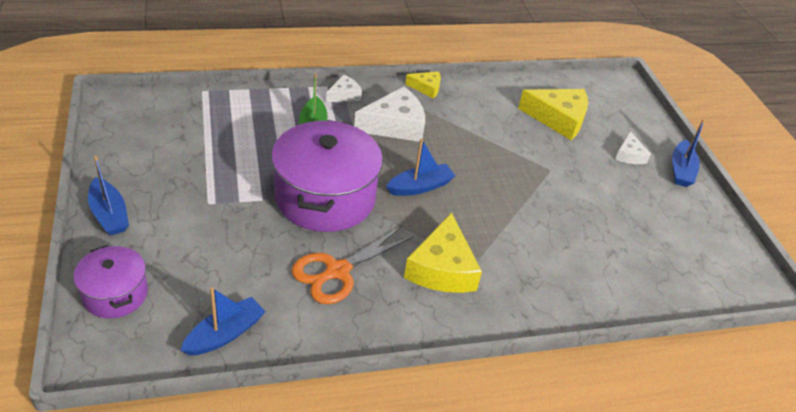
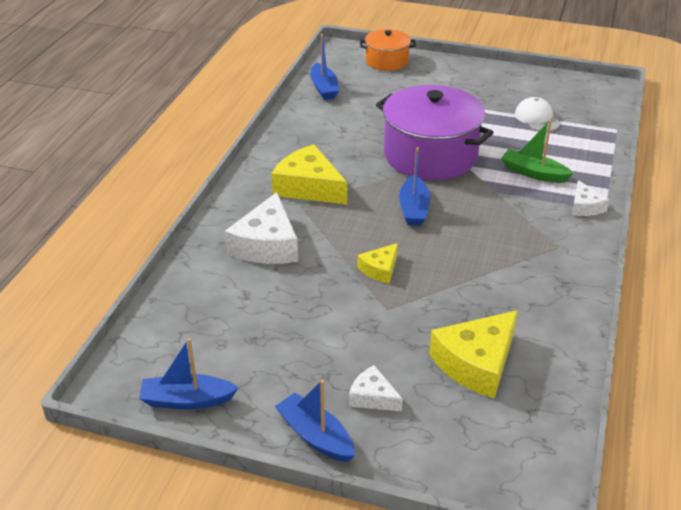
camera: 125 degrees right, 5 degrees down
(109, 214) = (465, 69): blue boat -> blue boat (187, 400)
(115, 294) = (387, 61): purple pot -> orange pot
(207, 140) = (537, 118): none -> white cap
(337, 271) = (344, 140): orange scissors -> none
(395, 125) = (517, 224): white cheese -> white cheese (266, 245)
(426, 88) = (582, 270): yellow cheese -> yellow cheese (380, 269)

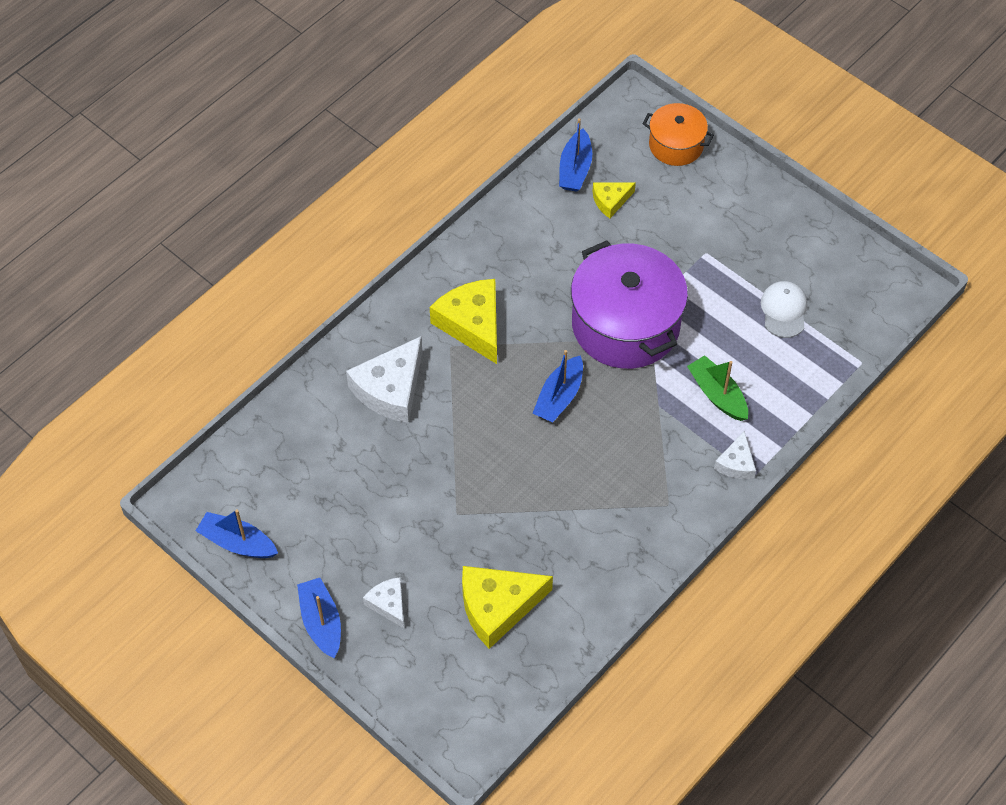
camera: 25 degrees right, 20 degrees up
(380, 269) = (478, 463): yellow cheese -> yellow cheese (610, 201)

